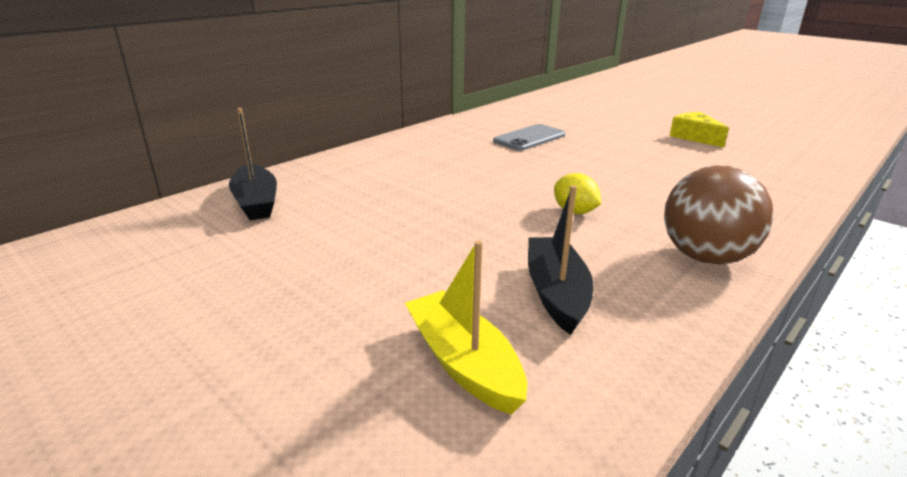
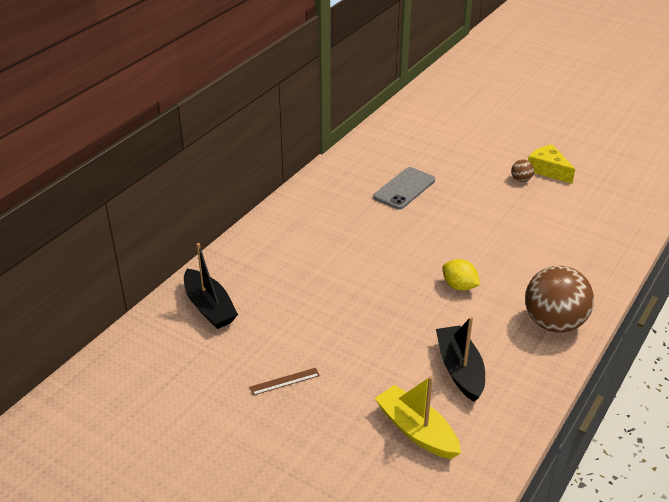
camera: 10 degrees left, 10 degrees up
(296, 278) = (284, 381): none -> brown ruler
(663, 141) = (521, 180): none -> brown ball

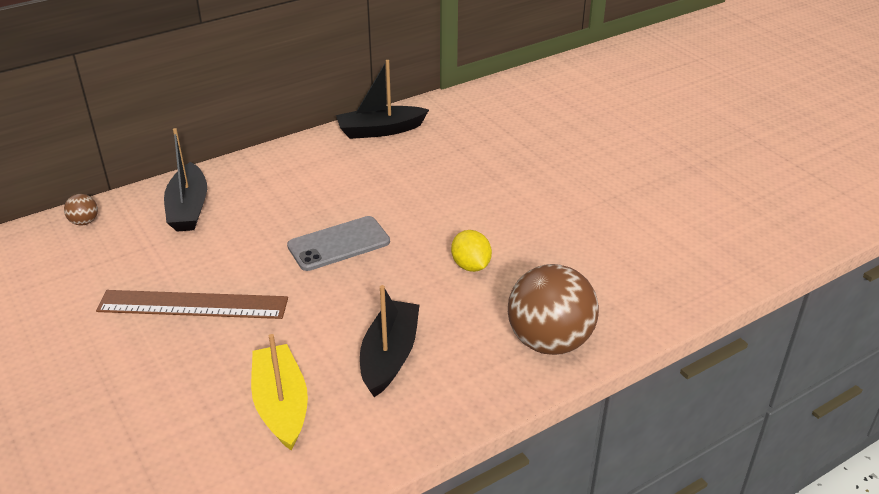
camera: 25 degrees right, 0 degrees up
(284, 381) = (193, 305): brown ruler -> brown ruler, size x2.21
(304, 200) = (380, 130): none -> black boat
(404, 188) = (500, 145): grey phone -> grey phone (338, 244)
(521, 180) = (650, 171): brown ball -> brown ball (84, 222)
(548, 170) = (695, 168): yellow cheese -> none

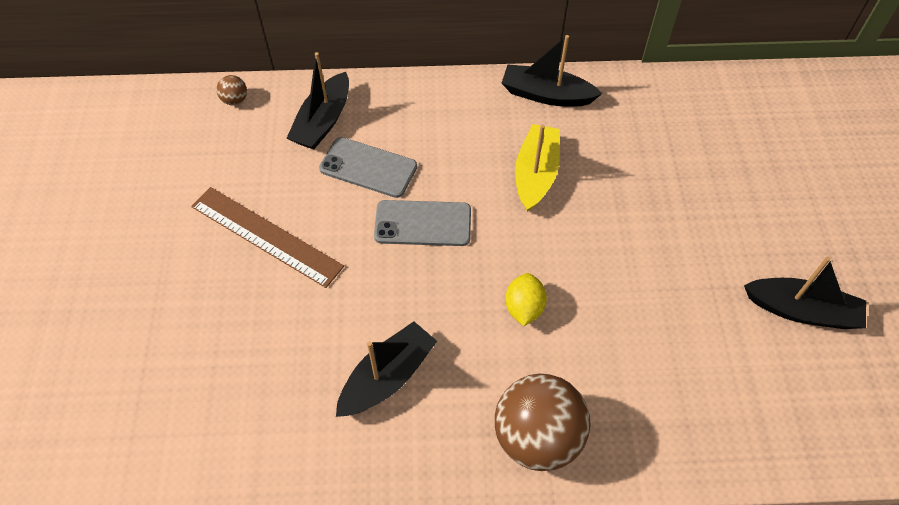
camera: 30 degrees right, 20 degrees up
(258, 225) = (368, 167): none -> grey phone
(281, 405) = (271, 383): yellow boat -> yellow boat (535, 174)
(677, 190) = (801, 311): none -> black boat

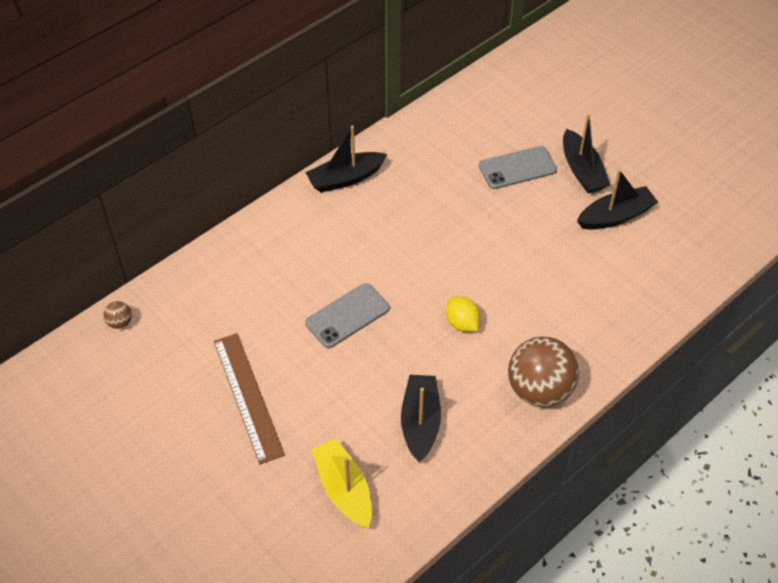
camera: 40 degrees left, 5 degrees down
(266, 236) = (248, 396): brown ruler -> brown ruler turned 75 degrees clockwise
(323, 121) = (205, 295): black boat -> black boat (582, 170)
(368, 167) = (272, 304): grey phone -> grey phone (517, 168)
(535, 174) = (389, 236): yellow boat -> yellow boat (344, 489)

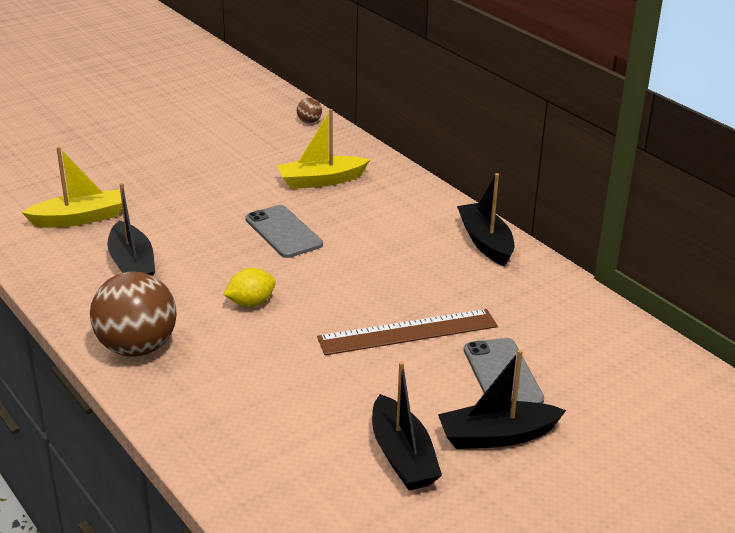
camera: 95 degrees right, 20 degrees down
(248, 396) = (204, 176): brown ruler -> brown ruler (408, 332)
(249, 298) = (321, 180): none -> yellow boat
(420, 422) = (132, 265): black boat -> black boat turned 60 degrees clockwise

